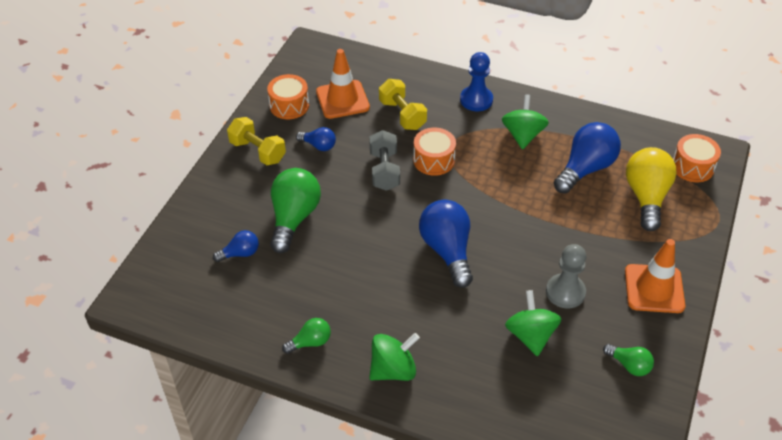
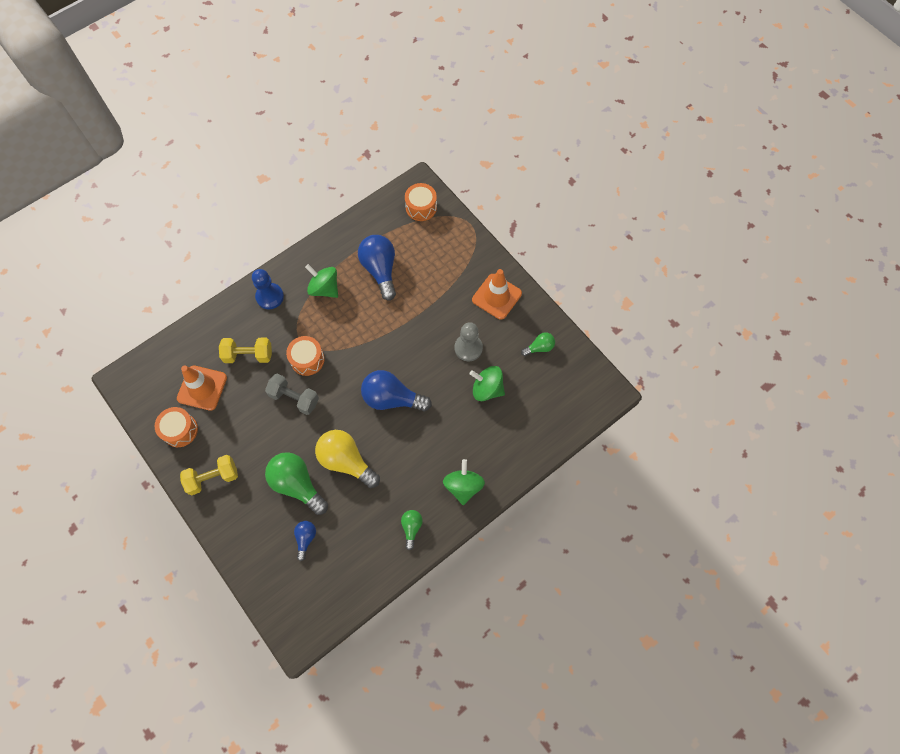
camera: 60 degrees left, 20 degrees up
(319, 146) = (238, 430): blue light bulb -> none
(646, 197) = (427, 251): yellow light bulb -> yellow light bulb (346, 461)

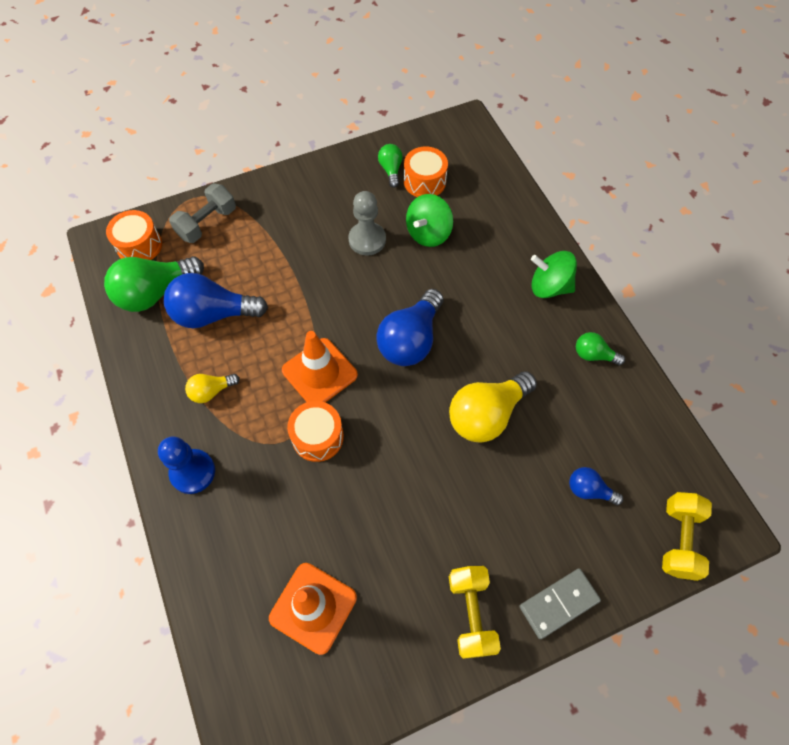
camera: 75 degrees left, 5 degrees down
(180, 430) = (377, 658): orange drum -> orange drum (424, 181)
(227, 530) = (559, 603): none -> grey domino
(248, 355) = (280, 522): yellow dumbbell -> yellow dumbbell (678, 539)
(294, 398) = (373, 466): grey dumbbell -> grey dumbbell (207, 223)
(297, 484) = (507, 487): green light bulb -> green light bulb (155, 293)
(324, 288) = (211, 391): green spinning top -> yellow light bulb
(496, 296) = (307, 195): orange traffic cone -> orange traffic cone (319, 372)

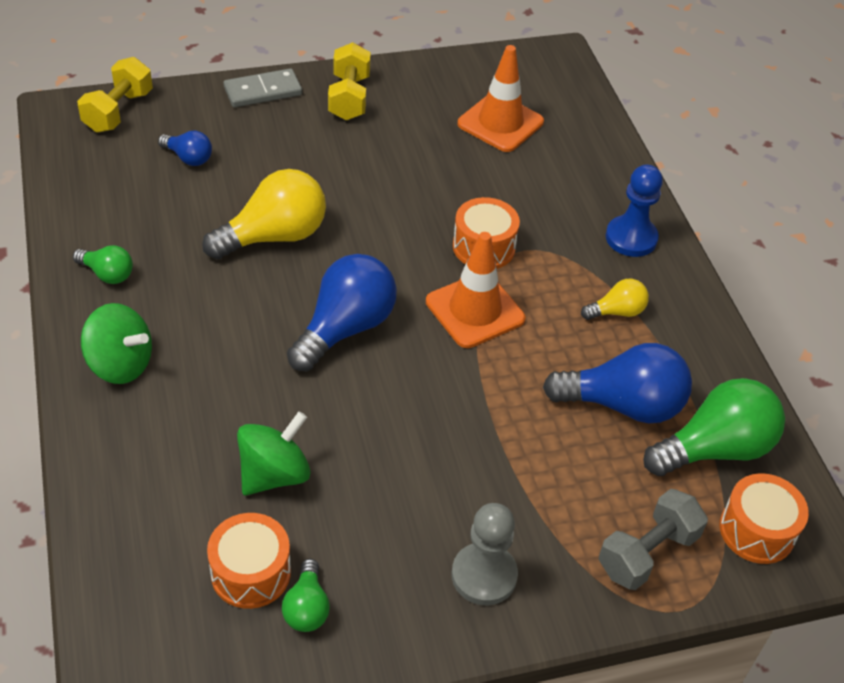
camera: 175 degrees left, 15 degrees down
(367, 240) = (378, 479): grey pawn -> grey pawn (484, 575)

